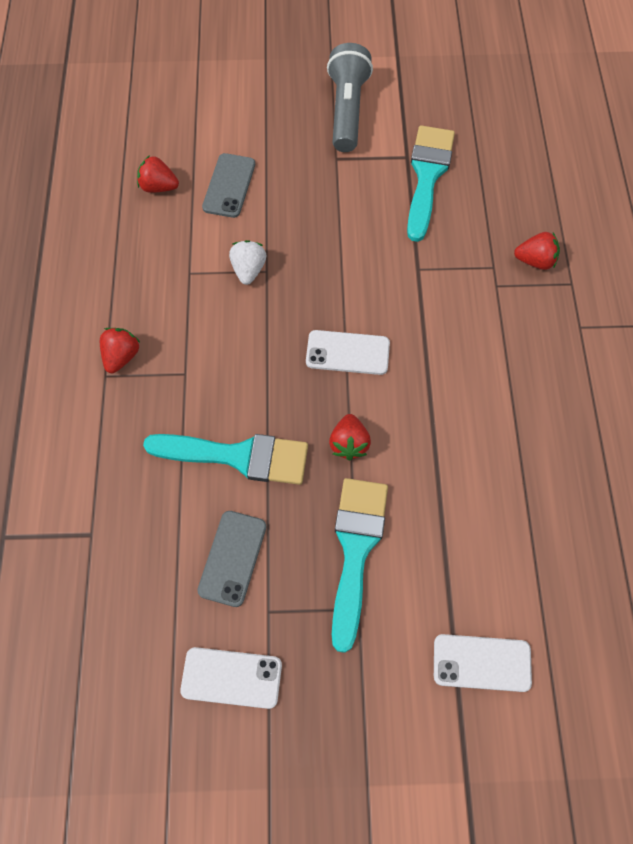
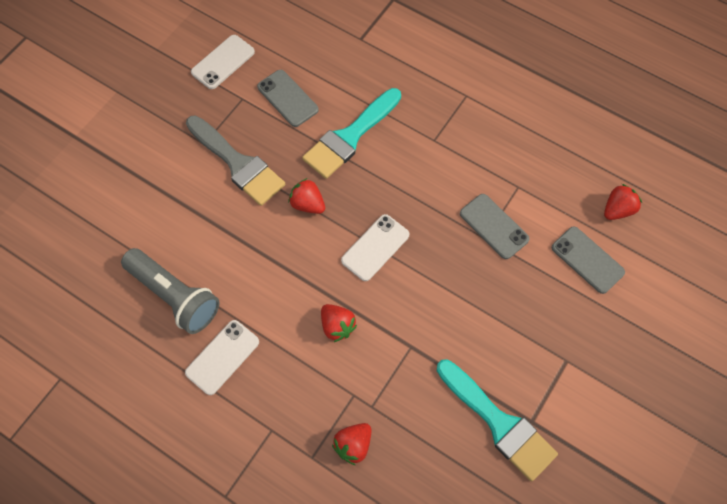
camera: 125 degrees right, 0 degrees up
(121, 356) = (474, 111): red strawberry -> red strawberry (337, 326)
(248, 270) = (494, 226): white strawberry -> grey phone
(347, 110) = (618, 407): grey flashlight -> grey flashlight (174, 296)
(356, 550) = (238, 163): turquoise brush -> grey brush
(481, 663) = (119, 185): white phone -> white phone (222, 357)

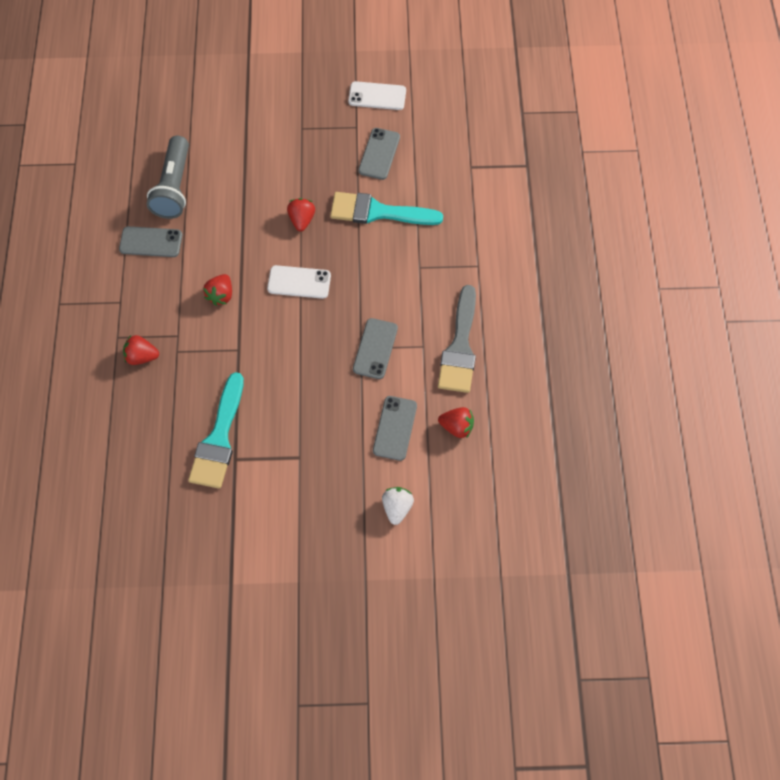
camera: 55 degrees right, 0 degrees up
(222, 357) = (151, 242): white phone -> grey phone
(238, 163) = (301, 158): grey brush -> grey brush (460, 347)
(670, 307) = (397, 507): none -> white strawberry

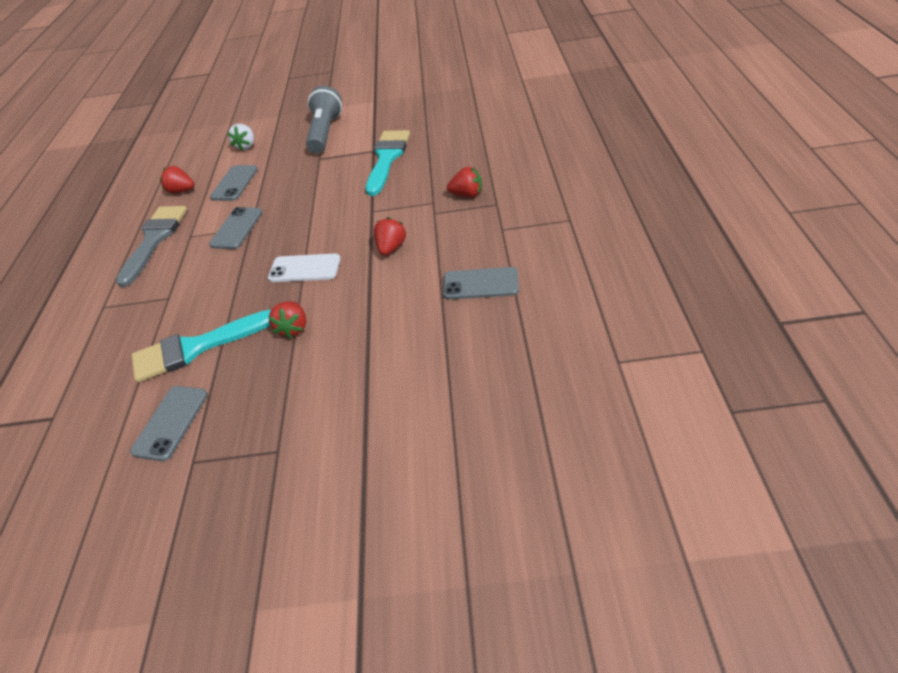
camera: 175 degrees left, 20 degrees down
(174, 187) = (463, 347): grey flashlight -> grey flashlight (325, 133)
(377, 96) = (142, 521): white phone -> none
(378, 212) = (196, 348): turquoise brush -> turquoise brush turned 150 degrees clockwise

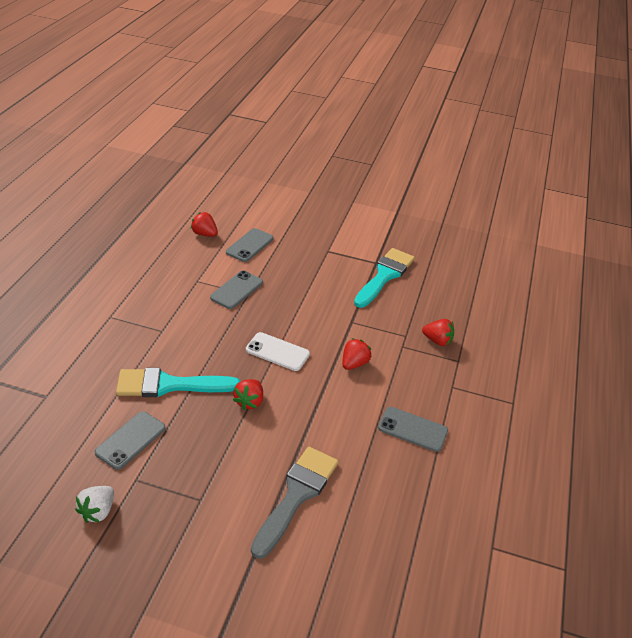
camera: 10 degrees right, 5 degrees down
(154, 240) = (168, 272): grey brush -> grey brush (296, 495)
(246, 146) = (272, 212): white strawberry -> white strawberry (98, 511)
(325, 133) = (342, 227): grey flashlight -> none

